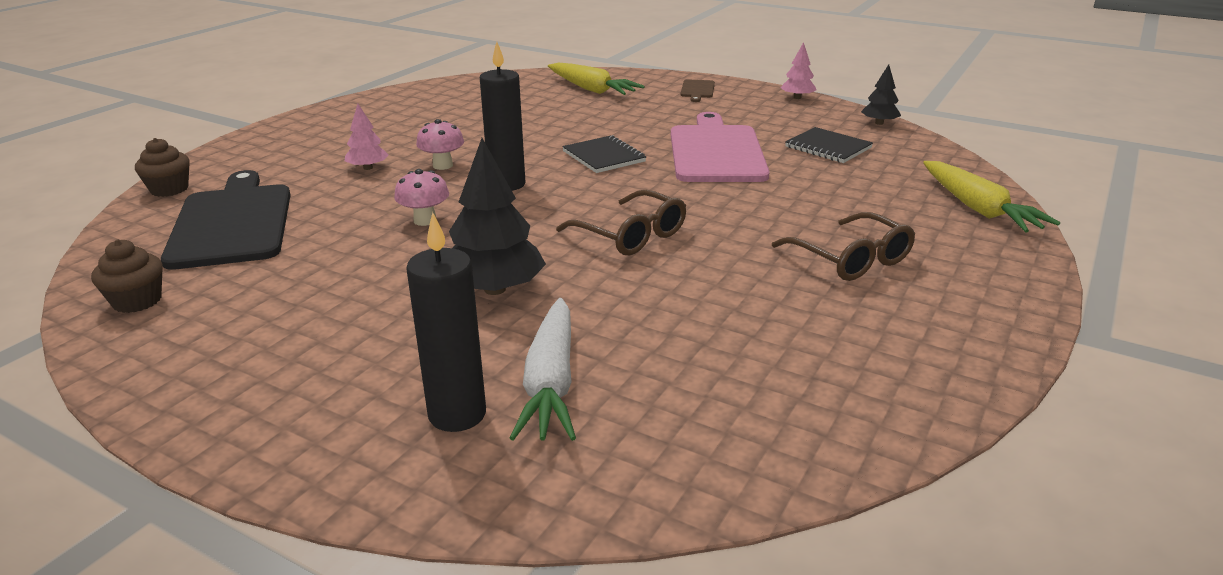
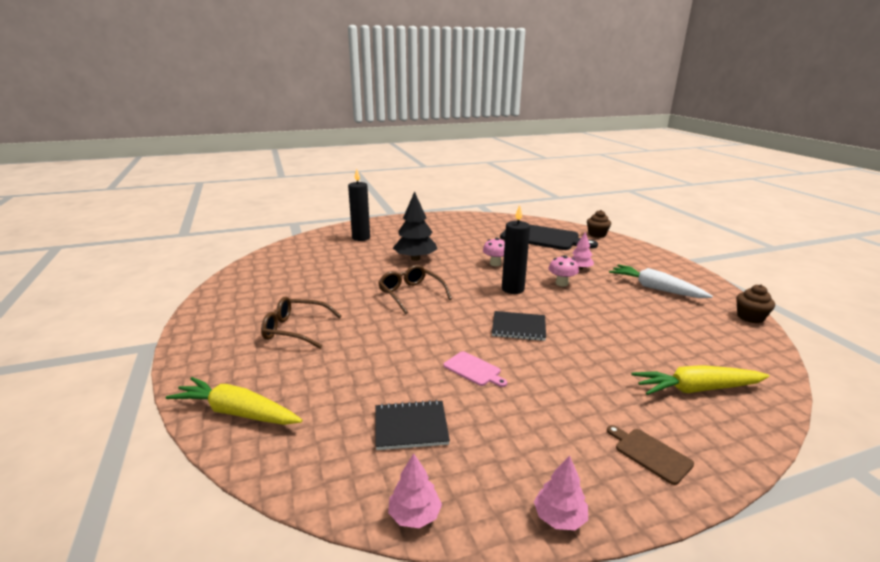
camera: 130 degrees right, 5 degrees down
(137, 301) = (494, 220): brown cupcake -> brown cupcake (750, 317)
(550, 383) = (349, 250): white carrot -> white carrot (655, 288)
(630, 235) = (411, 294): brown glasses -> brown glasses turned 60 degrees clockwise
(716, 152) = (474, 369): pink cutting board -> pink cutting board, size x0.43
(879, 123) = (414, 515): black tree -> pink tree

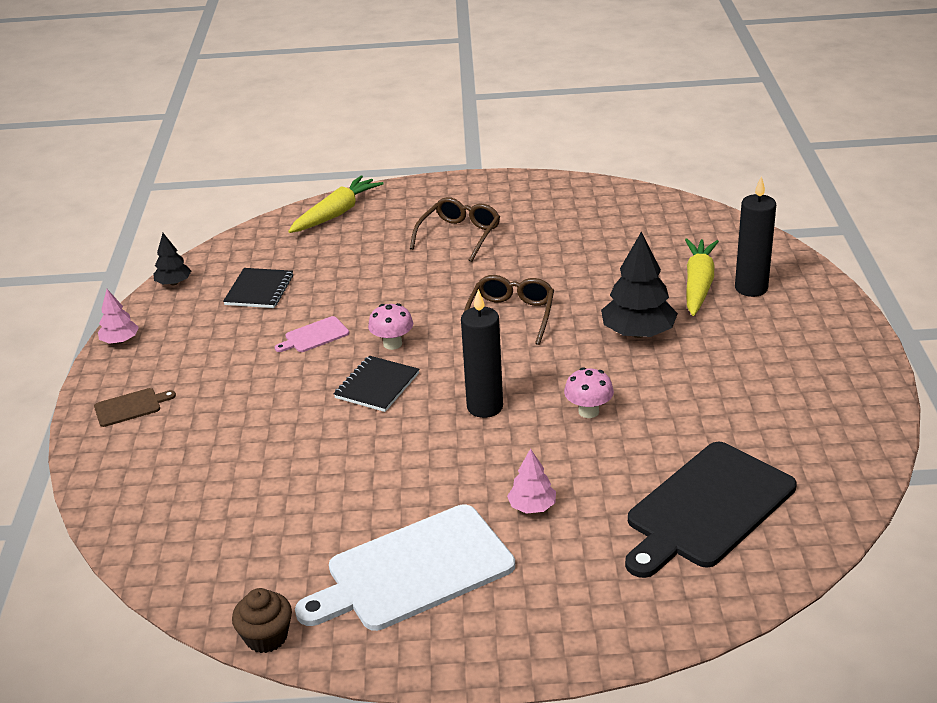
camera: 110 degrees right, 10 degrees up
(411, 294) = (511, 316): brown glasses -> brown glasses turned 60 degrees counterclockwise
(414, 515) = (174, 283): pink tree -> black tree
(561, 283) = (482, 464): pink mushroom -> pink mushroom (392, 344)
(597, 234) = (709, 605): brown cupcake -> none
(655, 288) = (413, 570): white carrot -> white cutting board
(696, 389) = (175, 480): yellow carrot -> yellow carrot (698, 284)

